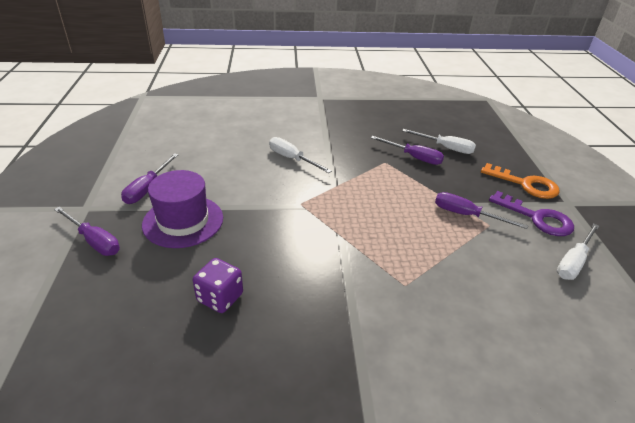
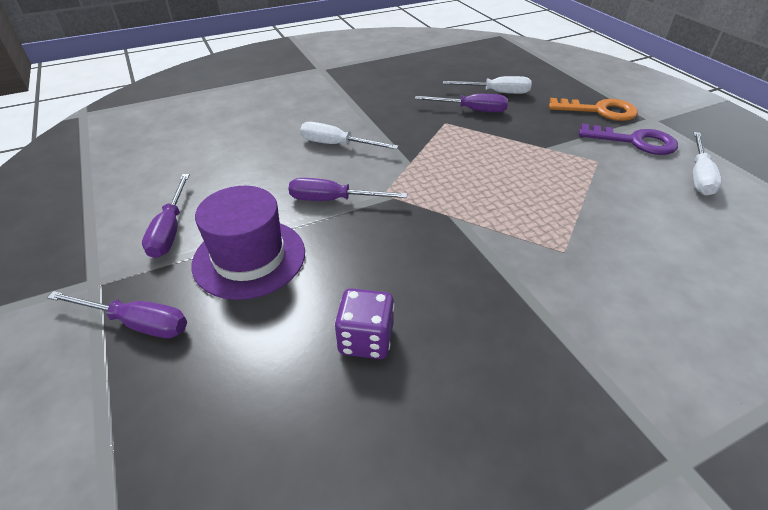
camera: 20 degrees left, 5 degrees up
(466, 215) = (568, 157): purple screwdriver -> purple screwdriver (333, 200)

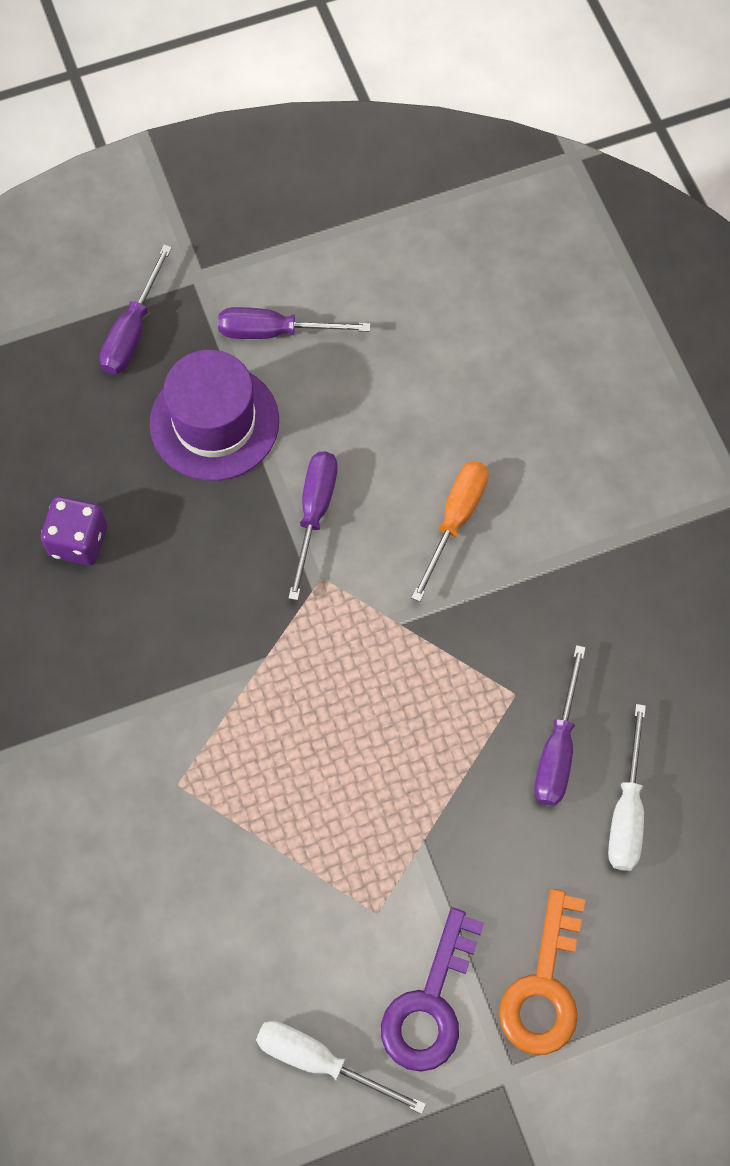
camera: 95 degrees right, 25 degrees up
(337, 145) = (455, 520): white screwdriver -> orange screwdriver

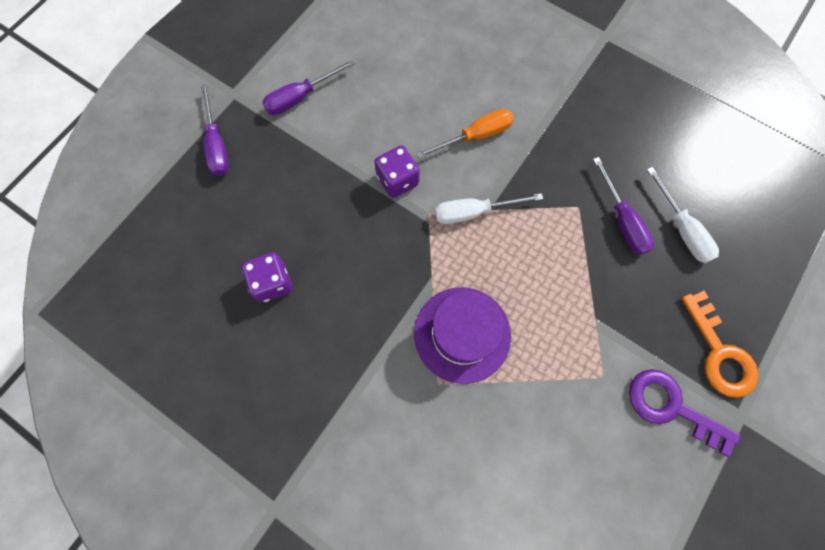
camera: 35 degrees left, 5 degrees up
(214, 422) = (303, 166): purple hat -> purple hat (462, 334)
(314, 513) = (397, 180): purple screwdriver -> purple dice
(320, 1061) = (641, 486): white screwdriver -> white screwdriver (474, 212)
(430, 1003) = (671, 407): purple key -> purple key turned 135 degrees clockwise
(455, 520) = (475, 136): orange screwdriver -> orange screwdriver turned 75 degrees clockwise

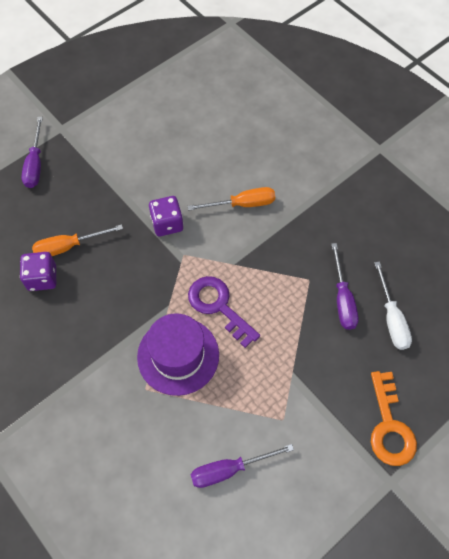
camera: 15 degrees right, 10 degrees down
(291, 236) = (68, 246): none -> orange screwdriver
(300, 97) = (112, 142): purple screwdriver -> purple screwdriver (229, 469)
(474, 212) = (220, 263): white screwdriver -> none
(671, 407) = (333, 459): purple key -> purple key (218, 306)

